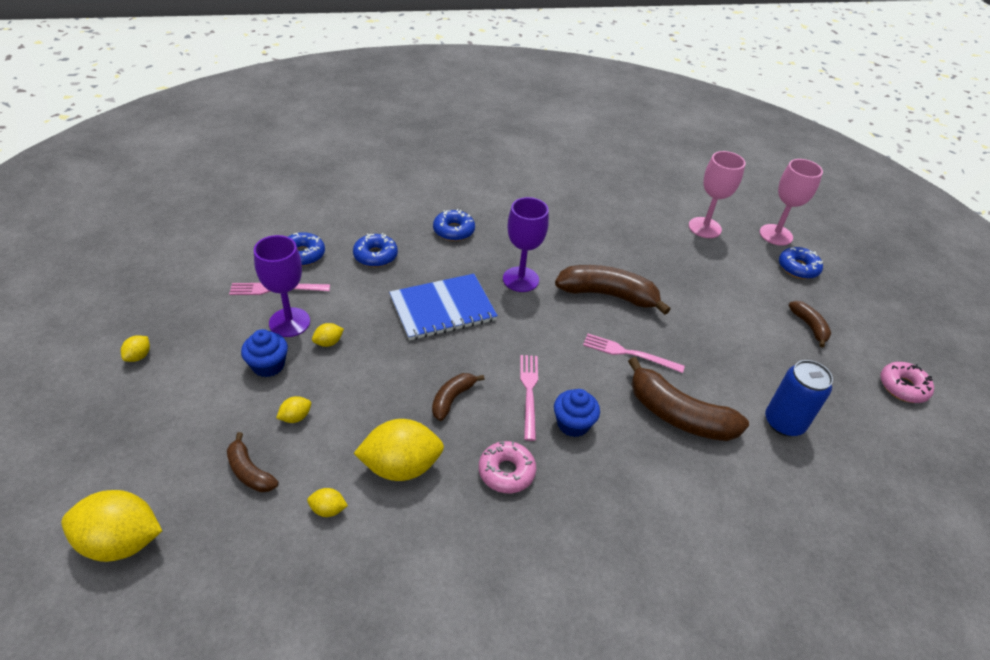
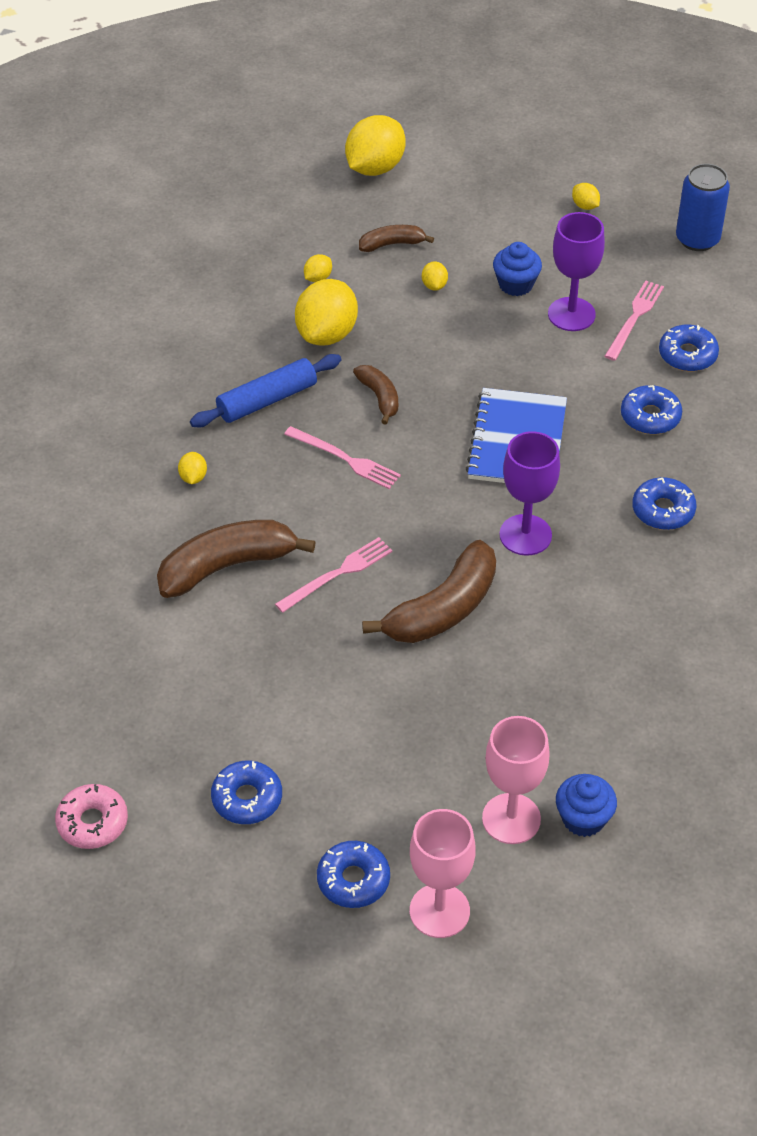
camera: 125 degrees right, 5 degrees up
(328, 342) = (521, 334): yellow lemon -> yellow lemon (193, 477)
(506, 472) = (267, 400): pink donut -> blue rolling pin
(573, 424) = (282, 474): blue cupcake -> blue cupcake (583, 818)
(784, 422) = (146, 655): blue can -> blue can (697, 239)
(809, 326) = (247, 798): brown banana -> blue donut

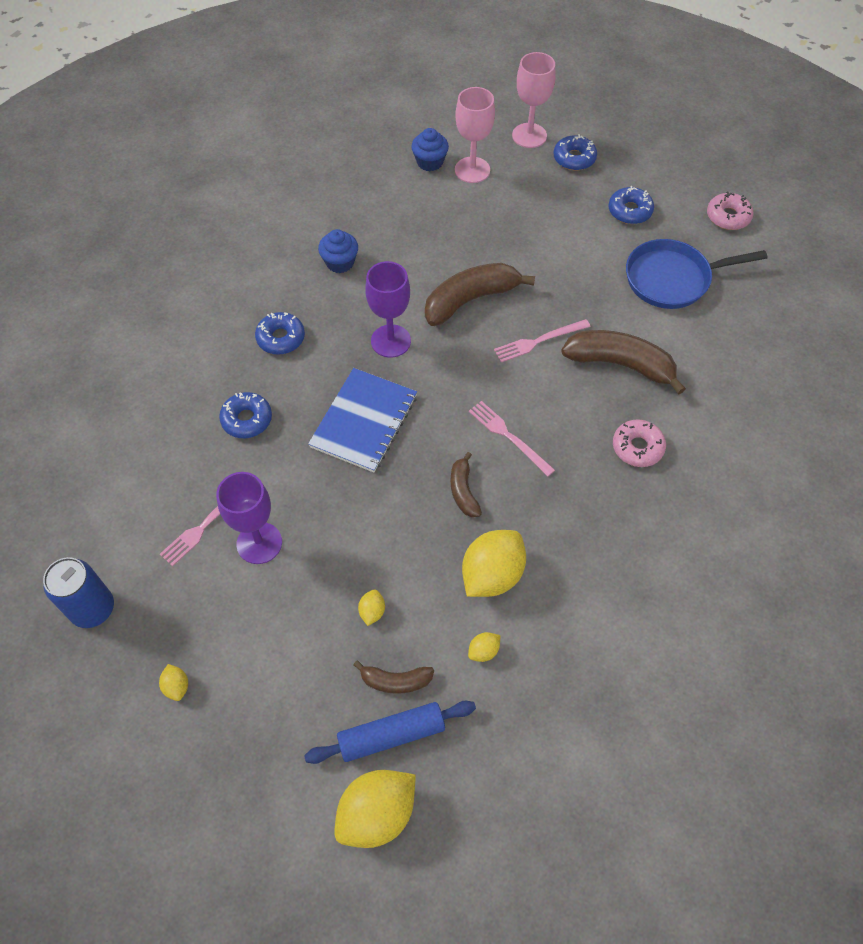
camera: 165 degrees left, 10 degrees up
(170, 699) = (672, 279): none -> blue pan
(193, 477) = (637, 447): yellow lemon -> pink donut
(227, 566) = (620, 364): brown banana -> brown banana turned 150 degrees counterclockwise
(267, 400) = (562, 511): blue rolling pin -> blue rolling pin (391, 735)
(516, 284) = (294, 593): blue cupcake -> blue cupcake (340, 262)
(687, 355) = (182, 473): blue donut -> none

